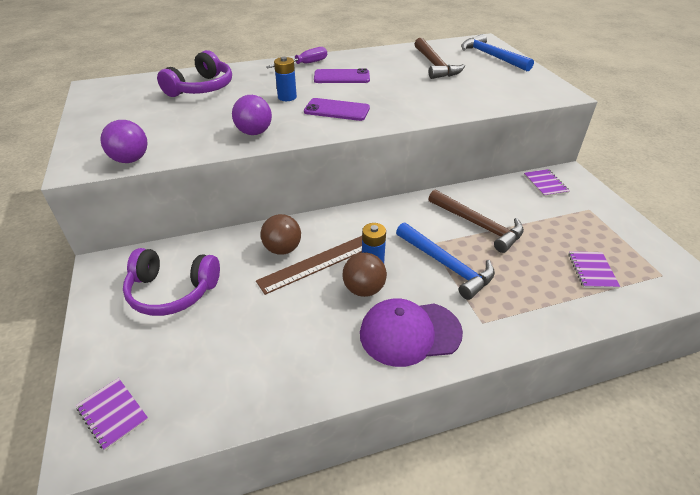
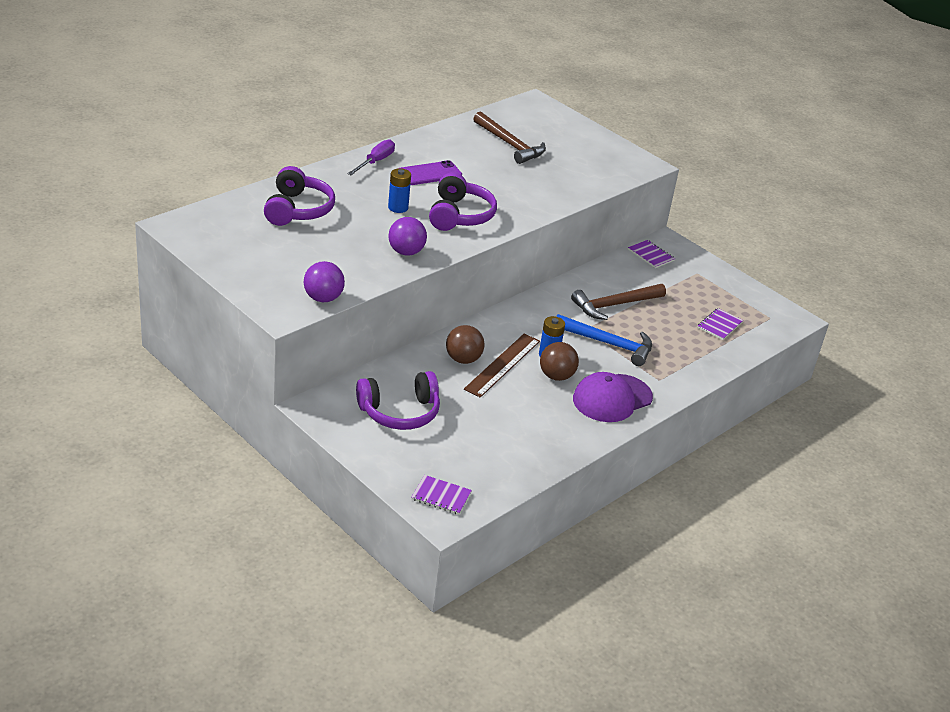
camera: 30 degrees left, 5 degrees down
(337, 110) = (459, 215): purple phone -> purple headphones
(478, 225) = (614, 305): brown hammer -> brown hammer turned 135 degrees clockwise
(491, 56) = (557, 124): blue hammer -> none
(592, 271) = (719, 325): purple notebook -> purple notebook turned 60 degrees clockwise

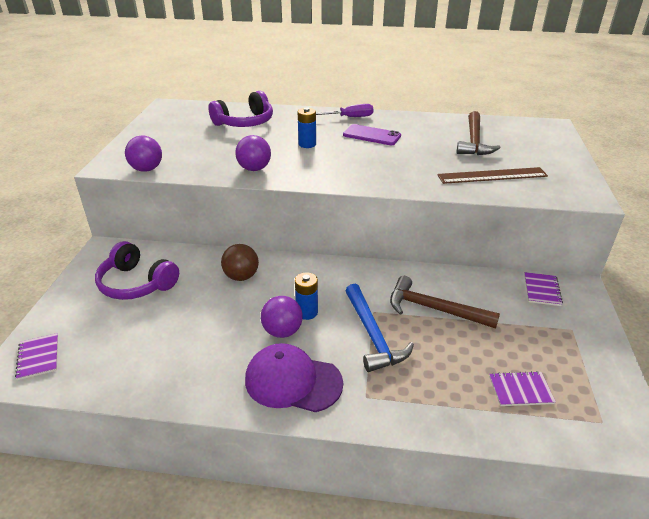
camera: 55 degrees right, 0 degrees up
(459, 215) = (340, 165): purple headphones -> none
(502, 365) = (260, 297): brown ruler -> brown ruler (492, 175)
(556, 376) = (282, 331): brown ball -> purple ball

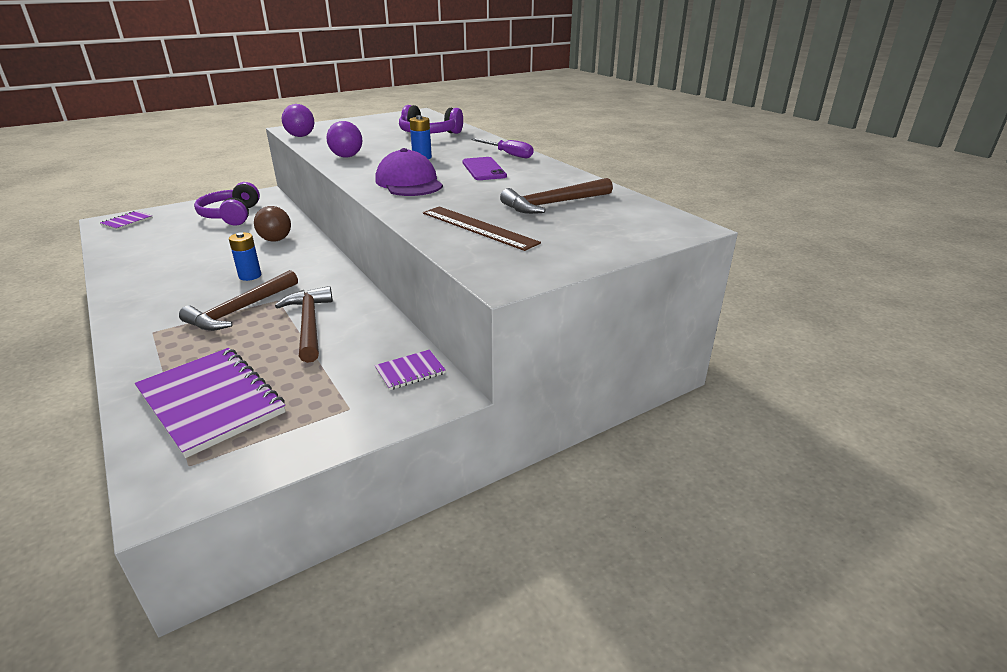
camera: 50 degrees right, 5 degrees down
(282, 331) = (215, 276): purple ball -> none
(293, 381) = (153, 299): purple cap -> purple cap (409, 182)
(373, 335) = (240, 310): blue hammer -> brown hammer
(520, 390) = (211, 402): purple notebook -> purple notebook, size x2.15

